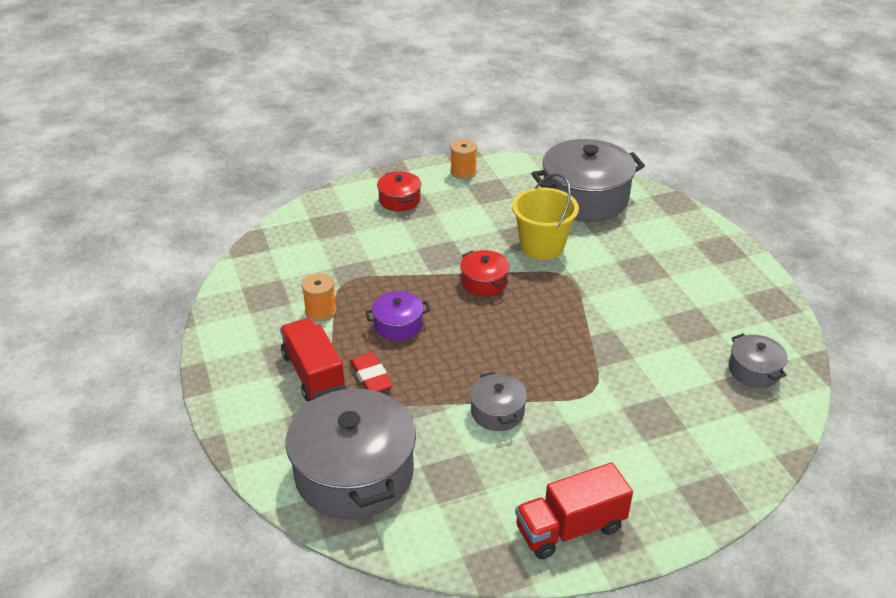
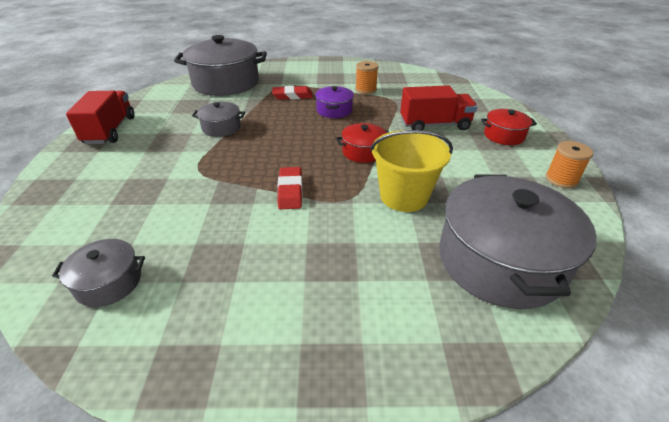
camera: 110 degrees right, 0 degrees up
(313, 374) = (309, 82): red truck -> red truck (434, 125)
(580, 312) = (290, 191): none -> red eraser

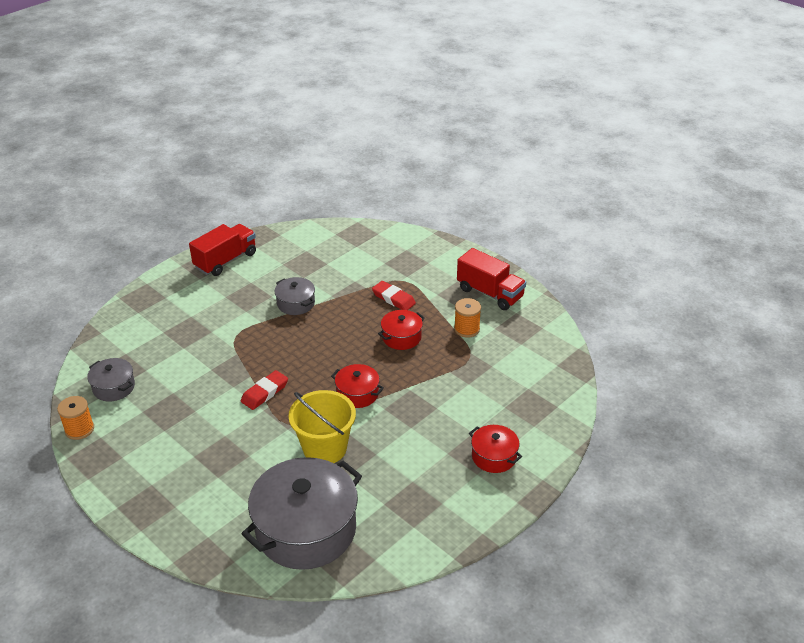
camera: 45 degrees right, 0 degrees up
(226, 83) = (363, 249): grey pot -> none
(334, 110) = (401, 337): purple pot -> red pot
(434, 125) = (456, 406): red truck -> red truck (490, 293)
(561, 179) = (457, 521): orange spool -> orange spool (79, 429)

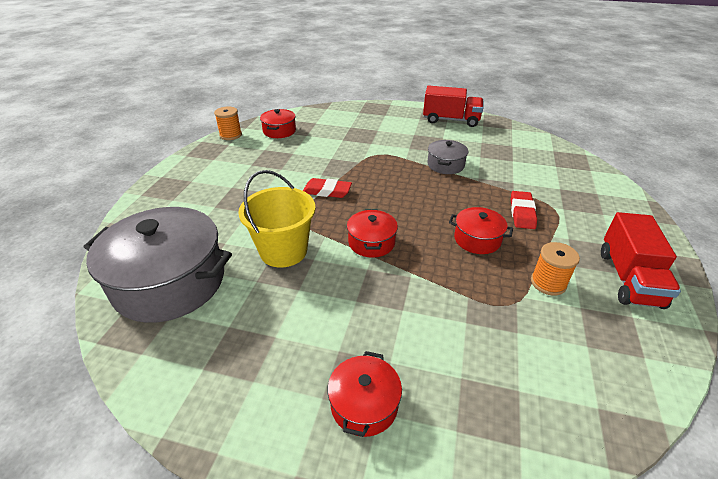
camera: 60 degrees right, 0 degrees up
(114, 387) = (279, 131): grey pot -> red pot

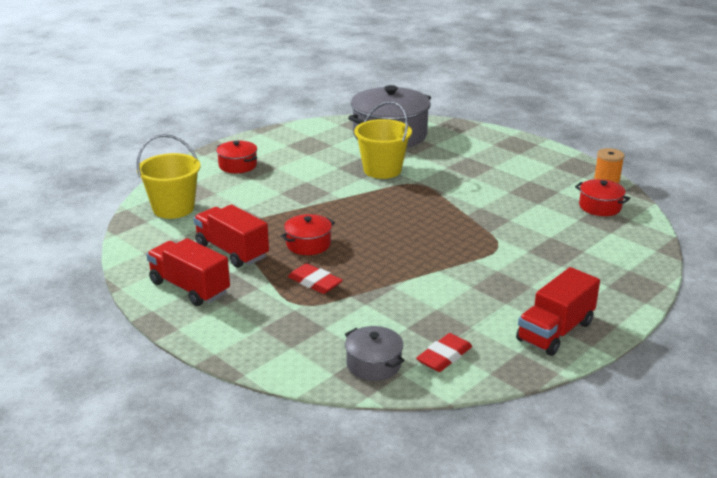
camera: 120 degrees right, 10 degrees down
(327, 191) = (447, 202): red eraser -> red eraser (444, 356)
(371, 242) = (356, 201): red pot -> none
(445, 165) = (438, 277): grey pot -> grey pot (373, 364)
(542, 399) = (173, 208): none -> yellow bucket
(548, 283) = (232, 251): orange spool -> red truck

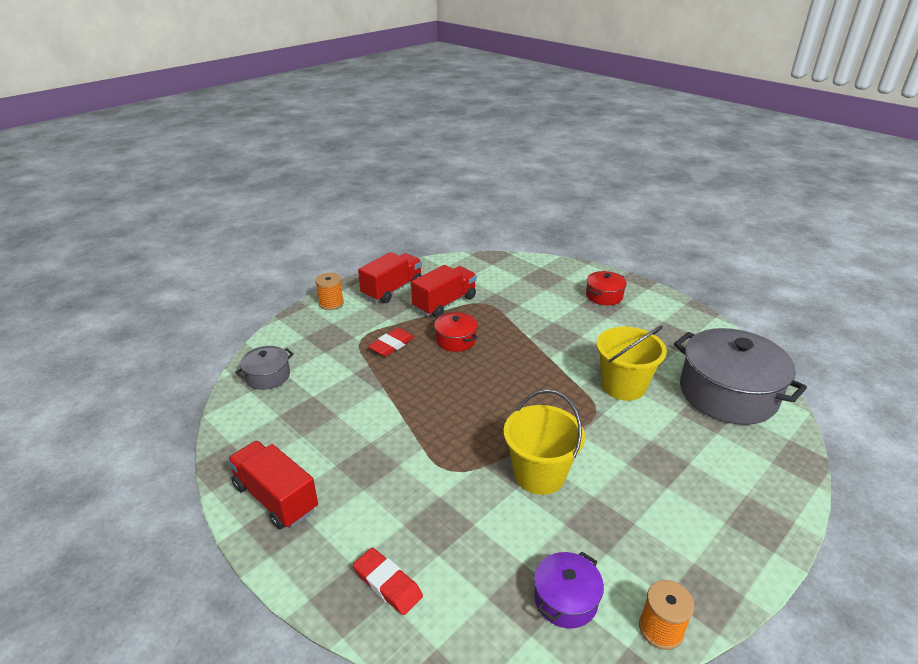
camera: 90 degrees right, 5 degrees up
(173, 208) = (514, 272): yellow bucket -> yellow bucket (539, 474)
(213, 333) = (331, 303): none -> orange spool
(444, 356) = (263, 415): red eraser -> red eraser (387, 583)
(600, 207) = (565, 599): red pot -> purple pot

